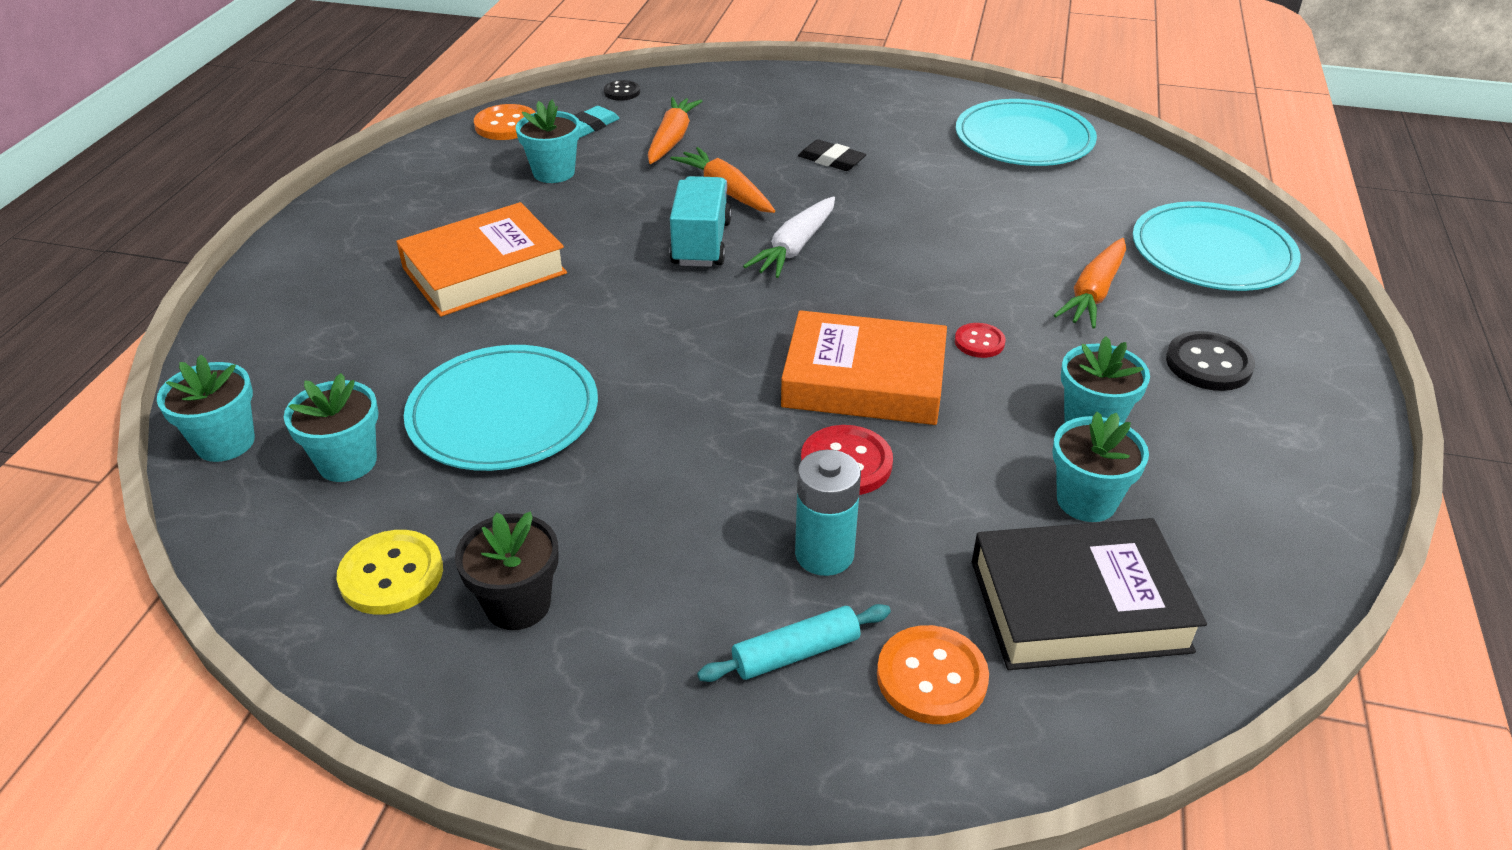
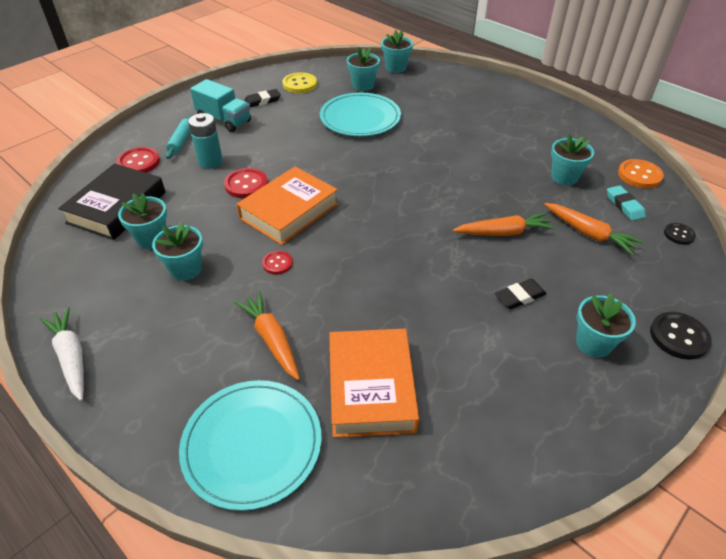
camera: 120 degrees right, 5 degrees up
(484, 271) = (471, 135): orange book -> orange book (371, 387)
(518, 604) = (262, 101): black flower pot -> black eraser
(701, 243) = (449, 203): turquoise truck -> turquoise truck (224, 120)
(795, 247) = (420, 235): white carrot -> white carrot (71, 357)
(852, 114) = (593, 343): none -> turquoise flower pot
(931, 677) = (139, 162): orange button -> red button
(1024, 139) = (495, 438): turquoise plate -> none
(1208, 364) = (169, 347): black button -> black button (679, 337)

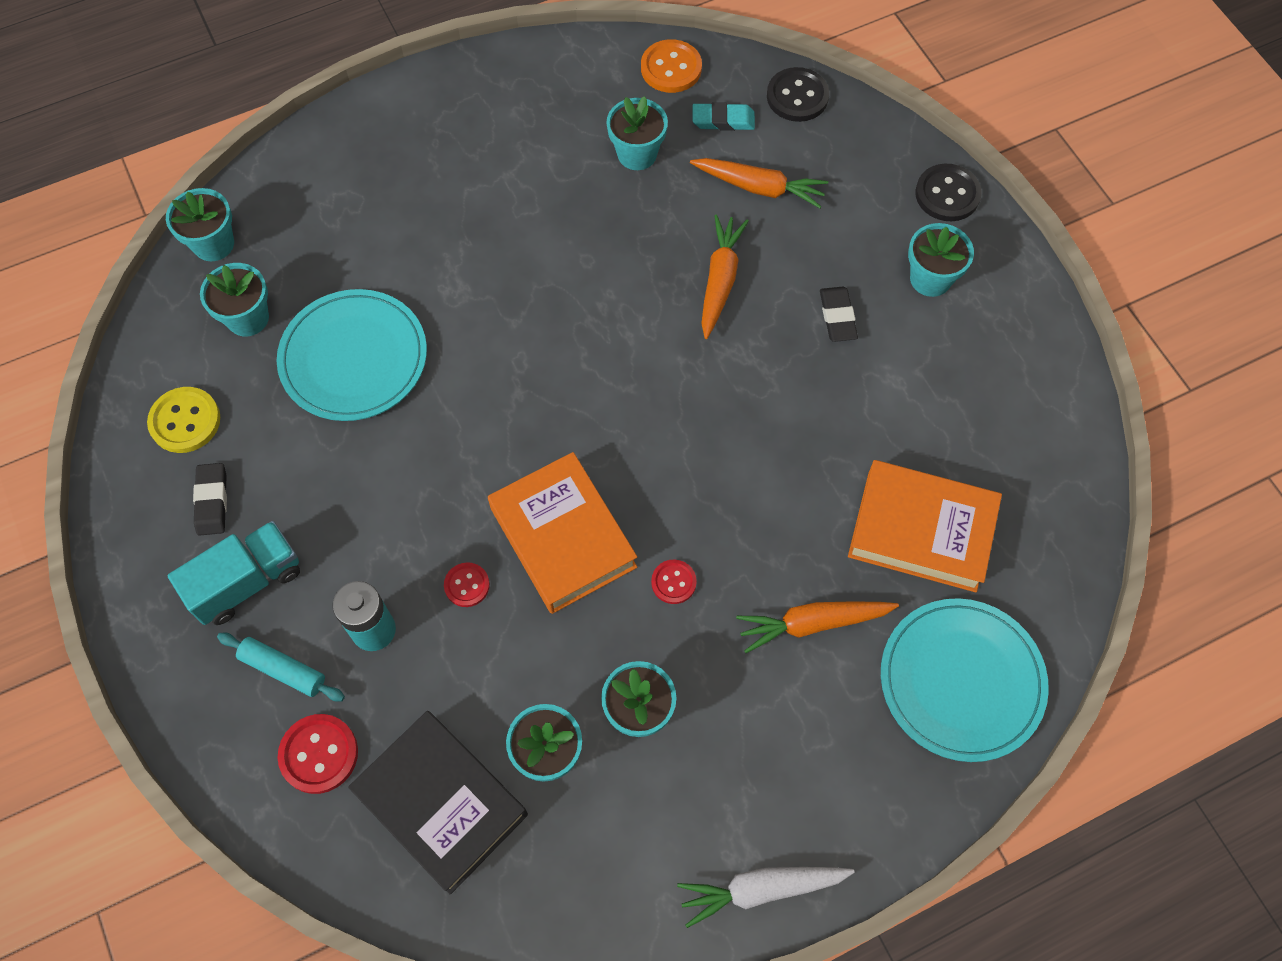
camera: 70 degrees left, 20 degrees up
(246, 184) = (467, 585): red button -> red button, size x0.61
(589, 234) = (759, 187): orange carrot -> orange carrot turned 45 degrees clockwise
(679, 234) = (797, 96): black button -> black button, size x1.63

